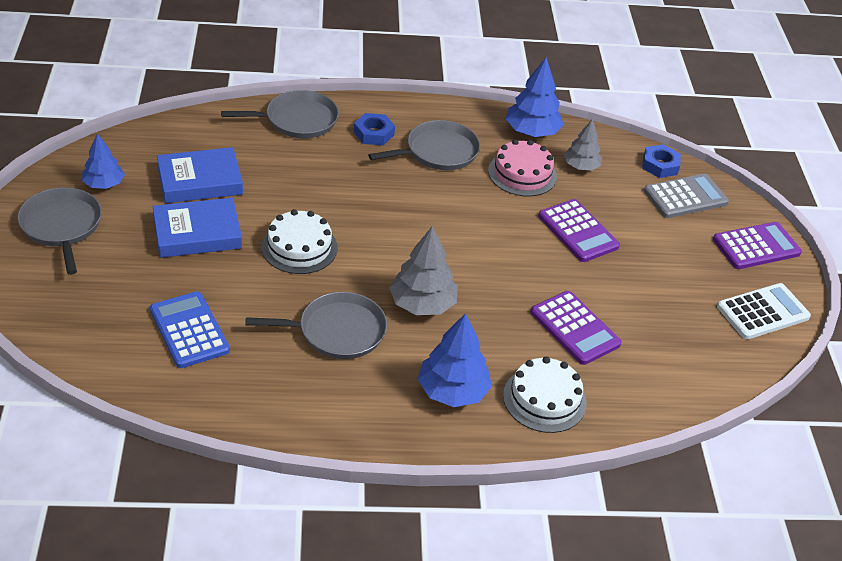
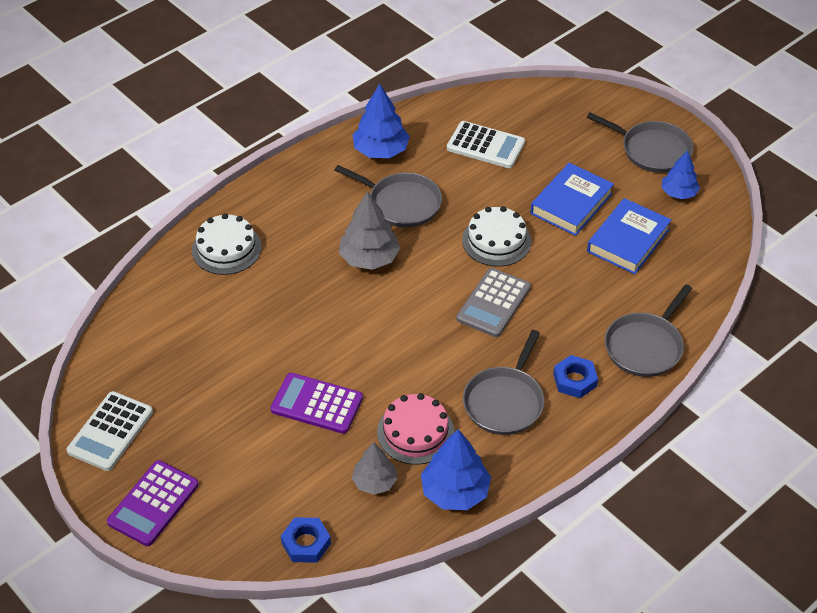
camera: 145 degrees right, 5 degrees up
(189, 330) = (485, 146): blue calculator -> white calculator
(337, 331) = (401, 203): grey pan -> grey pan turned 105 degrees counterclockwise
(452, 391) = (290, 215): blue tree -> blue tree (381, 151)
(574, 328) = (248, 313): purple calculator -> none
(685, 197) = (254, 518): grey calculator -> grey calculator (493, 303)

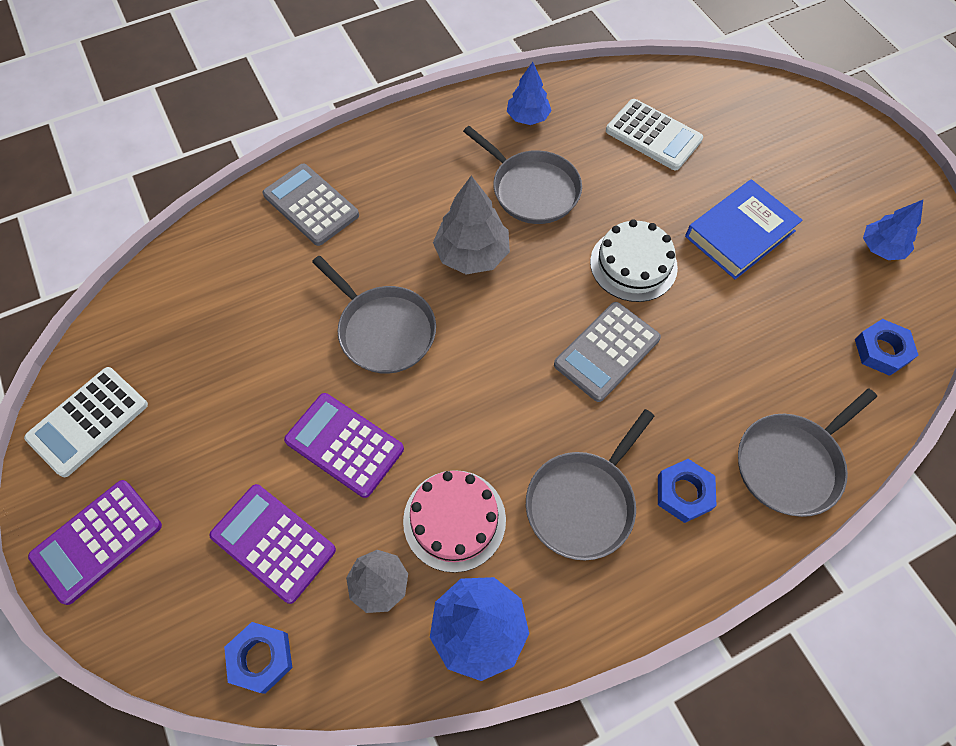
camera: 15 degrees right, 15 degrees up
(226, 249) = (311, 205): white cake -> grey calculator
(287, 475) = (273, 542): none -> purple calculator
(381, 151) = (528, 117): blue tree -> blue tree, size x0.65
(628, 240) = (801, 301): blue book -> none
(652, 150) = (859, 182): grey pan -> grey pan (383, 330)
(693, 261) = (882, 350): none -> blue nut

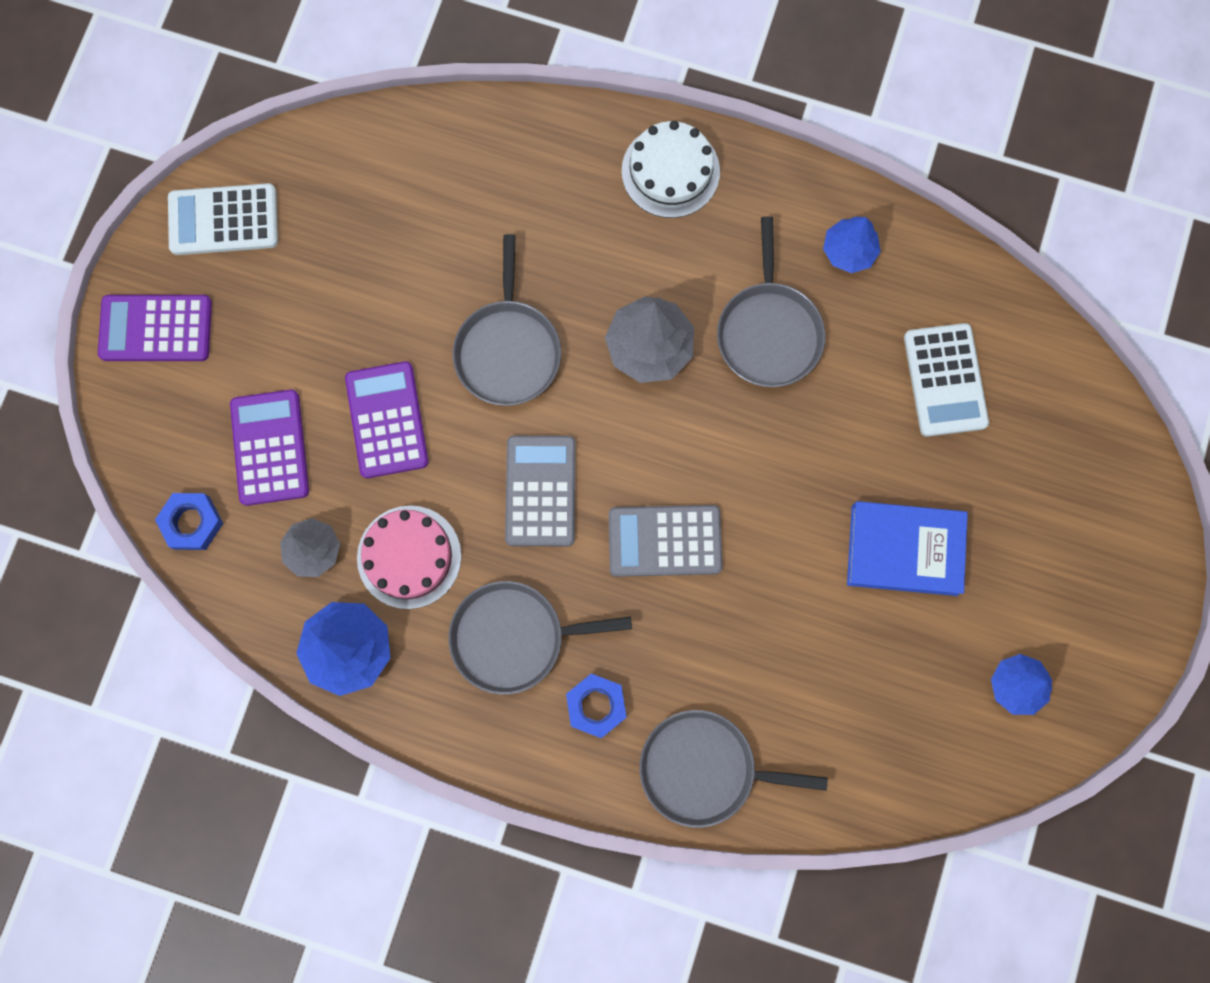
camera: 45 degrees right, 15 degrees up
(311, 205) = (562, 169): grey calculator -> grey calculator (541, 491)
(633, 264) = (775, 488): white cake -> white cake (670, 171)
(882, 350) = (894, 764): blue nut -> none

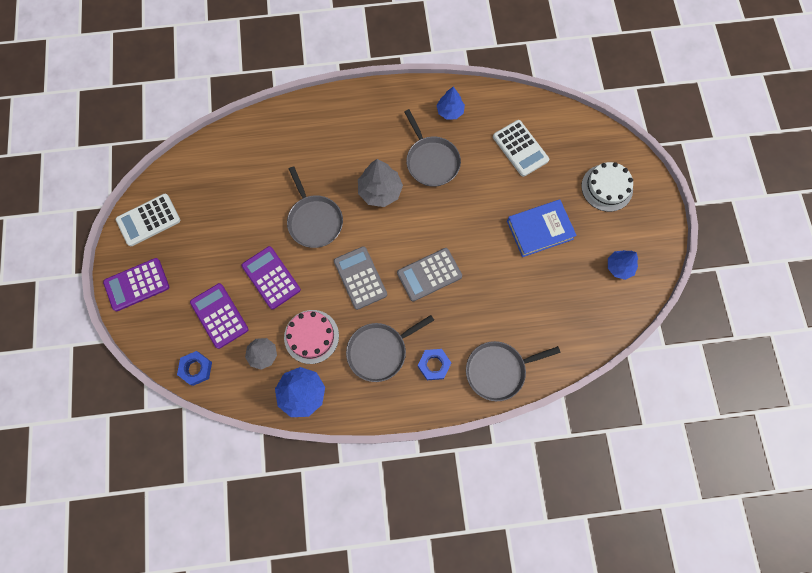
camera: 25 degrees left, 5 degrees down
(670, 171) = (352, 110): white cake -> white cake (607, 187)

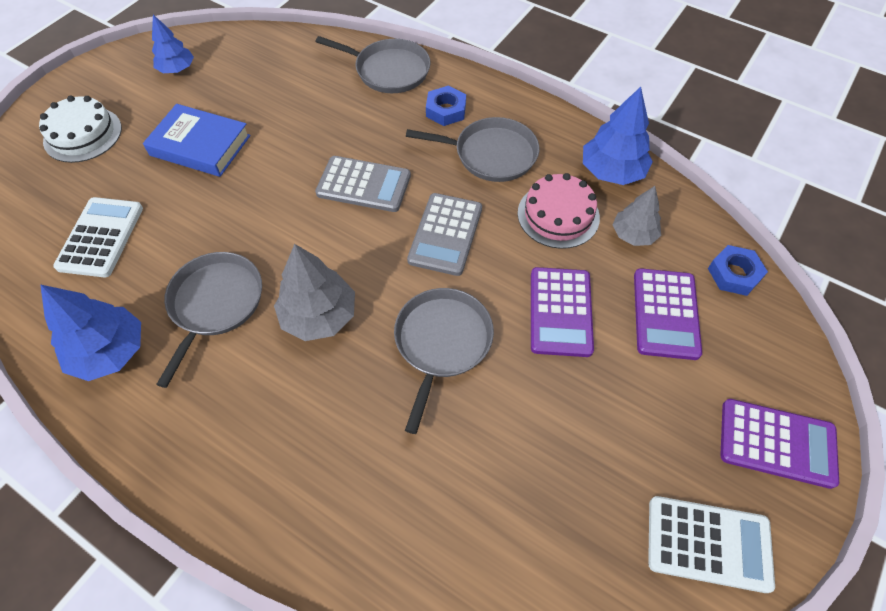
camera: 140 degrees left, 15 degrees down
(450, 111) = (110, 352): blue tree -> blue tree, size x1.54

